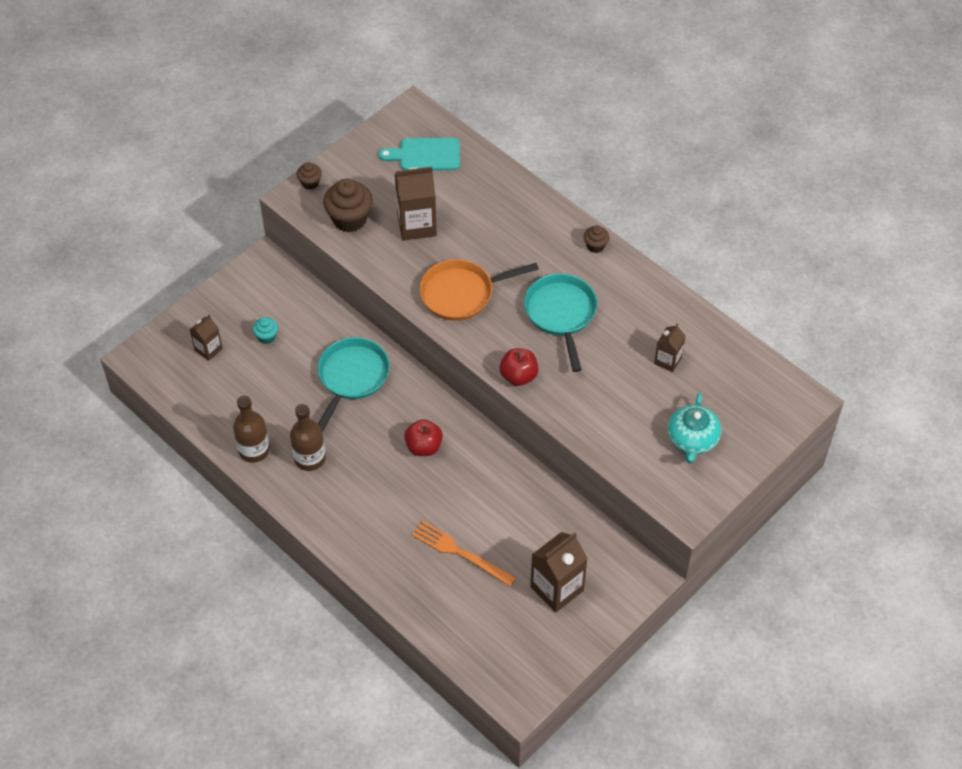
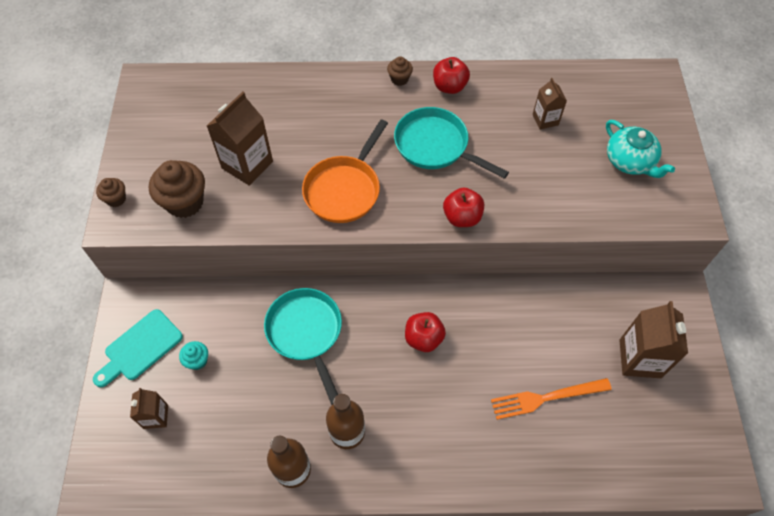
camera: 45 degrees left, 5 degrees up
(425, 155) = (193, 107): turquoise cutting board -> turquoise cutting board (140, 348)
(626, 280) = (449, 87): none -> red apple

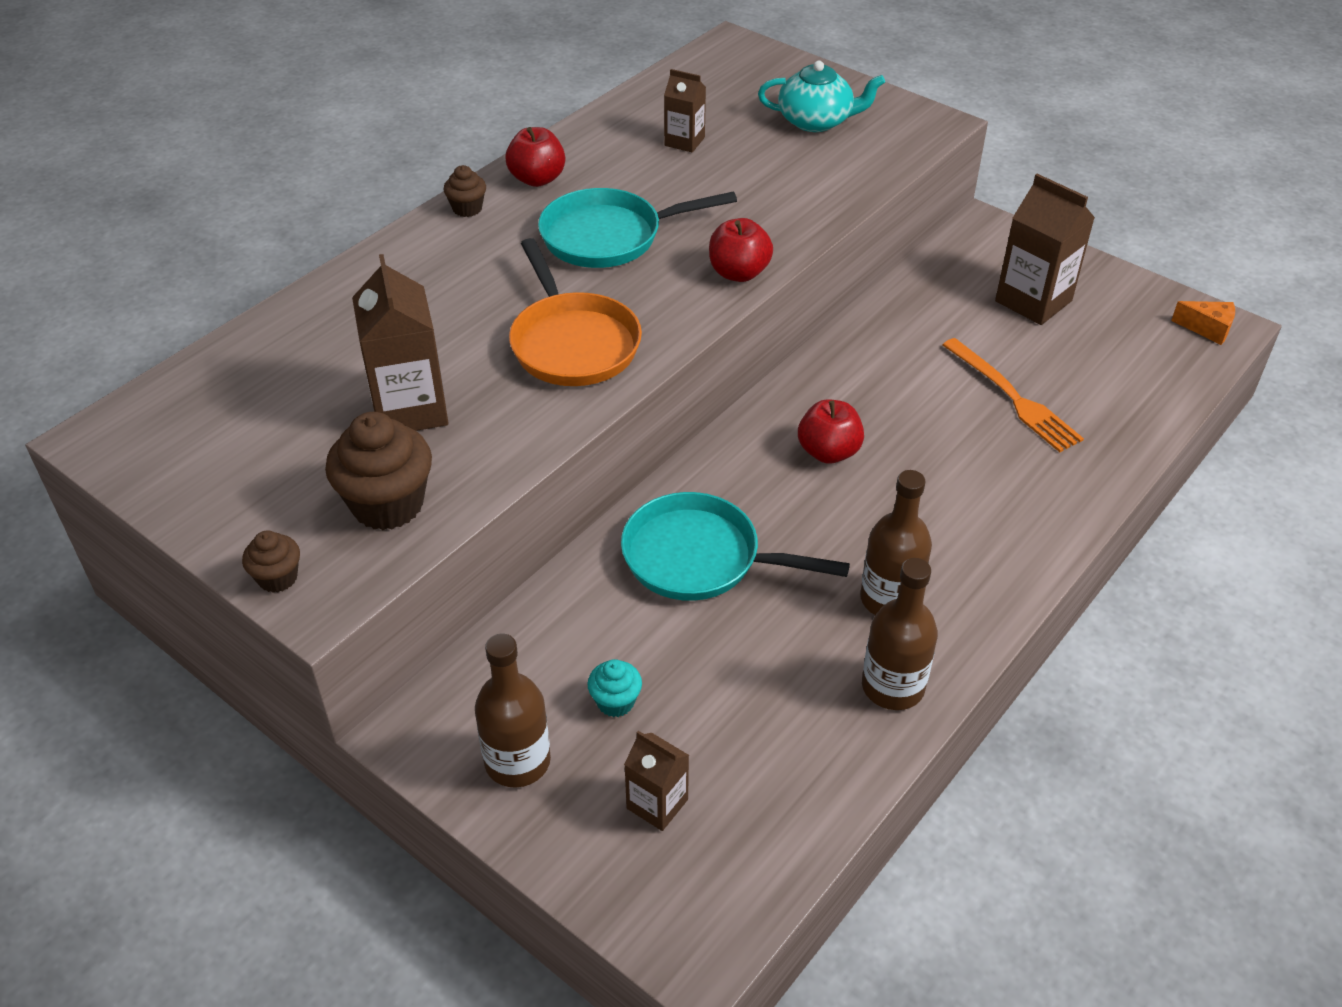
camera: 50 degrees left, 15 degrees down
(140, 348) = (517, 761): turquoise cutting board -> brown bottle
(546, 398) = (1012, 397): orange fork -> orange fork turned 60 degrees counterclockwise
(713, 467) = (1207, 329): none -> orange cheese

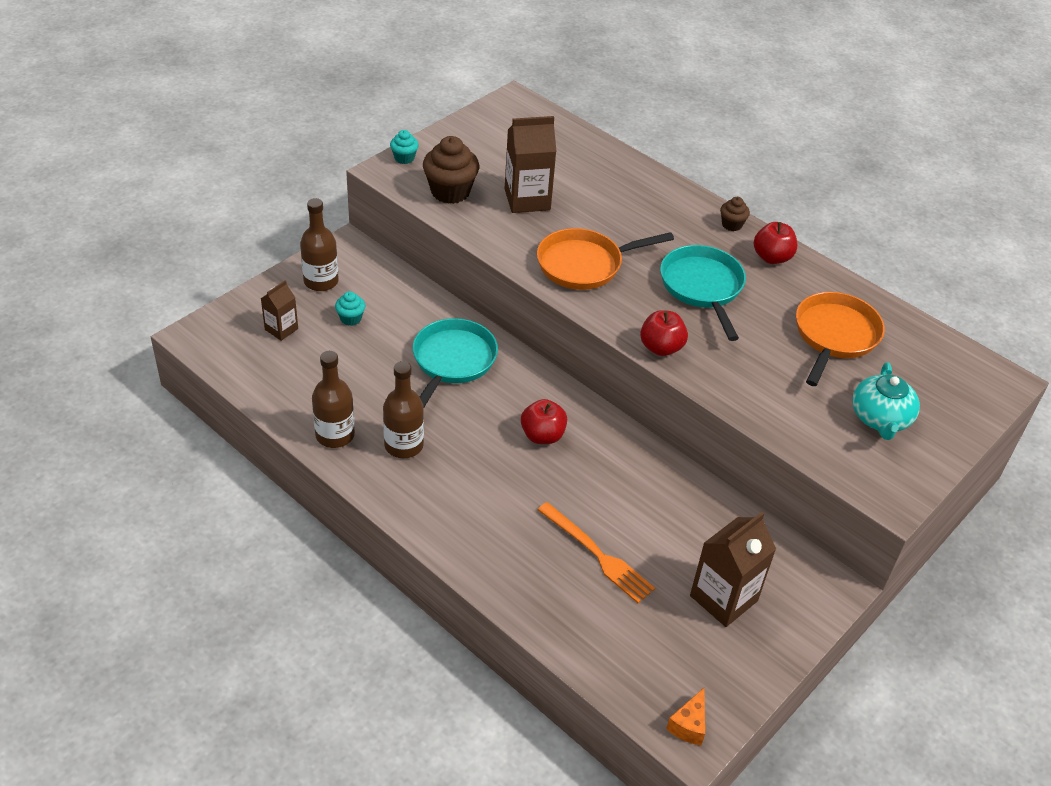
camera: 90 degrees right, 0 degrees up
(278, 578) = (404, 158): brown cupcake -> turquoise cupcake
(684, 141) = (834, 336): brown carton -> orange pan
(1012, 397) = (597, 554): orange fork -> orange fork turned 105 degrees counterclockwise

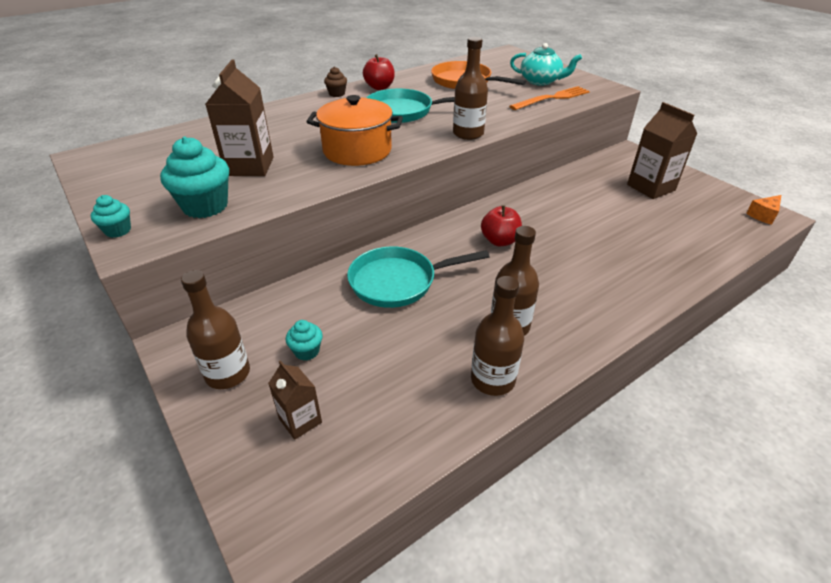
camera: 75 degrees left, 5 degrees down
(450, 192) = (205, 206): brown cupcake -> turquoise cupcake
(452, 362) = (398, 281): turquoise pan -> turquoise pan turned 45 degrees counterclockwise
(585, 264) = (357, 151): orange pan -> orange pot
(597, 554) = (625, 231): orange fork -> orange fork (552, 98)
(661, 348) = (468, 134): red apple -> brown bottle
(689, 725) = (763, 215): orange cheese -> orange cheese turned 105 degrees clockwise

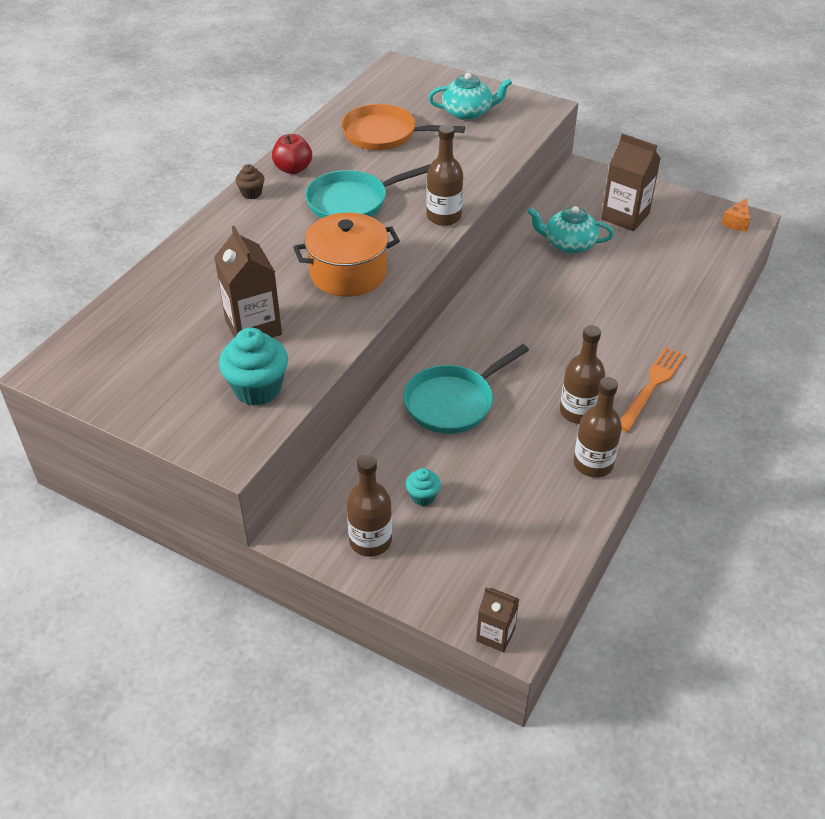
camera: 25 degrees left, 5 degrees up
(118, 230) = (199, 443): turquoise cupcake -> none
(300, 420) = (465, 553): brown carton -> brown carton (495, 635)
(499, 241) = (518, 326): red apple -> none
(552, 98) = (496, 139): orange fork -> orange fork (652, 386)
(586, 195) = (568, 244): none -> turquoise teapot

